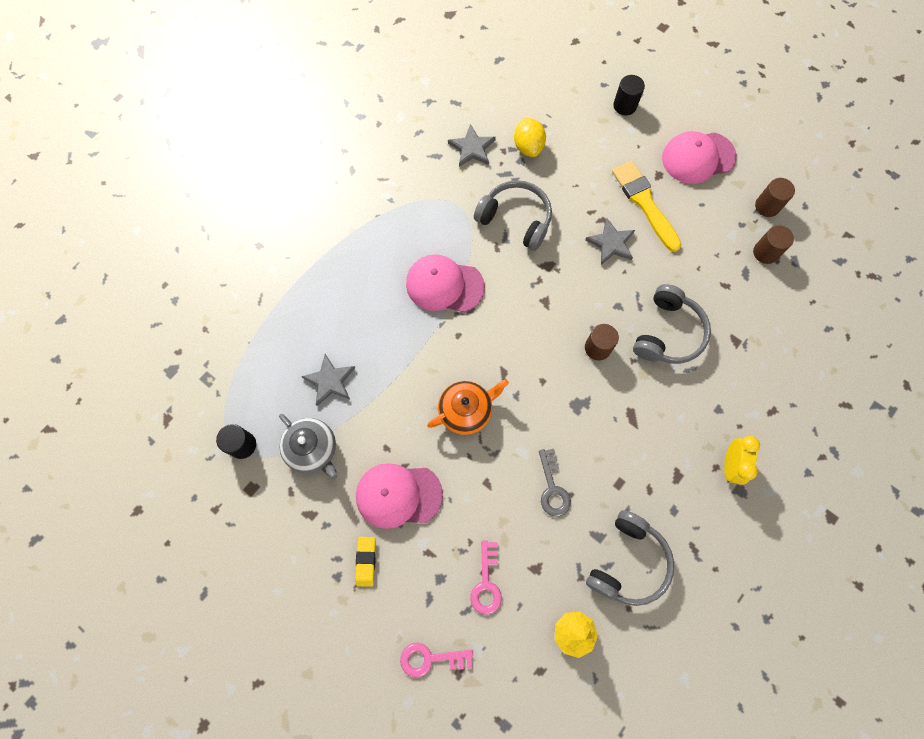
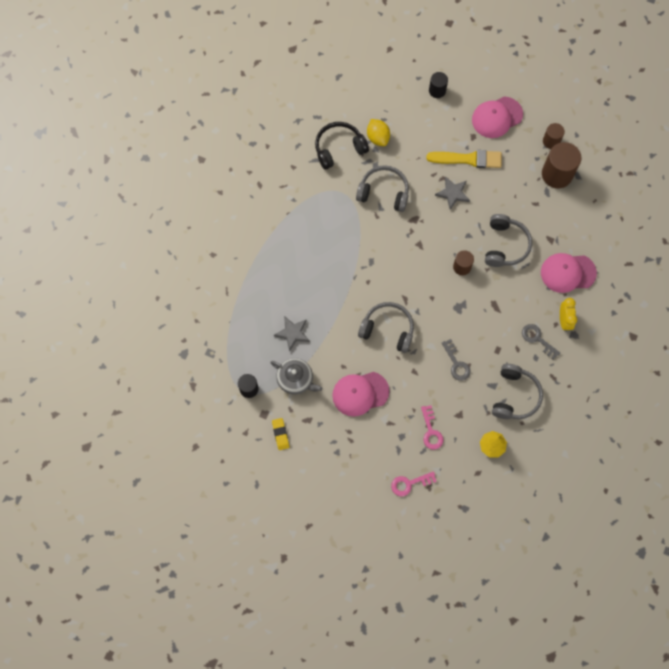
camera: 15 degrees left, 0 degrees up
(366, 561) = (352, 438): yellow eraser -> yellow eraser (280, 434)
(444, 285) = (349, 250): pink cap -> pink cap (568, 273)
(466, 410) = (388, 329): orange teapot -> grey headphones
(472, 148) = (339, 148): grey star -> black headphones
(644, 203) = (468, 159): yellow brush -> yellow brush turned 135 degrees clockwise
(683, 483) = (537, 339): none -> grey key
(765, 252) = (557, 174): brown cylinder -> brown cylinder, size x1.77

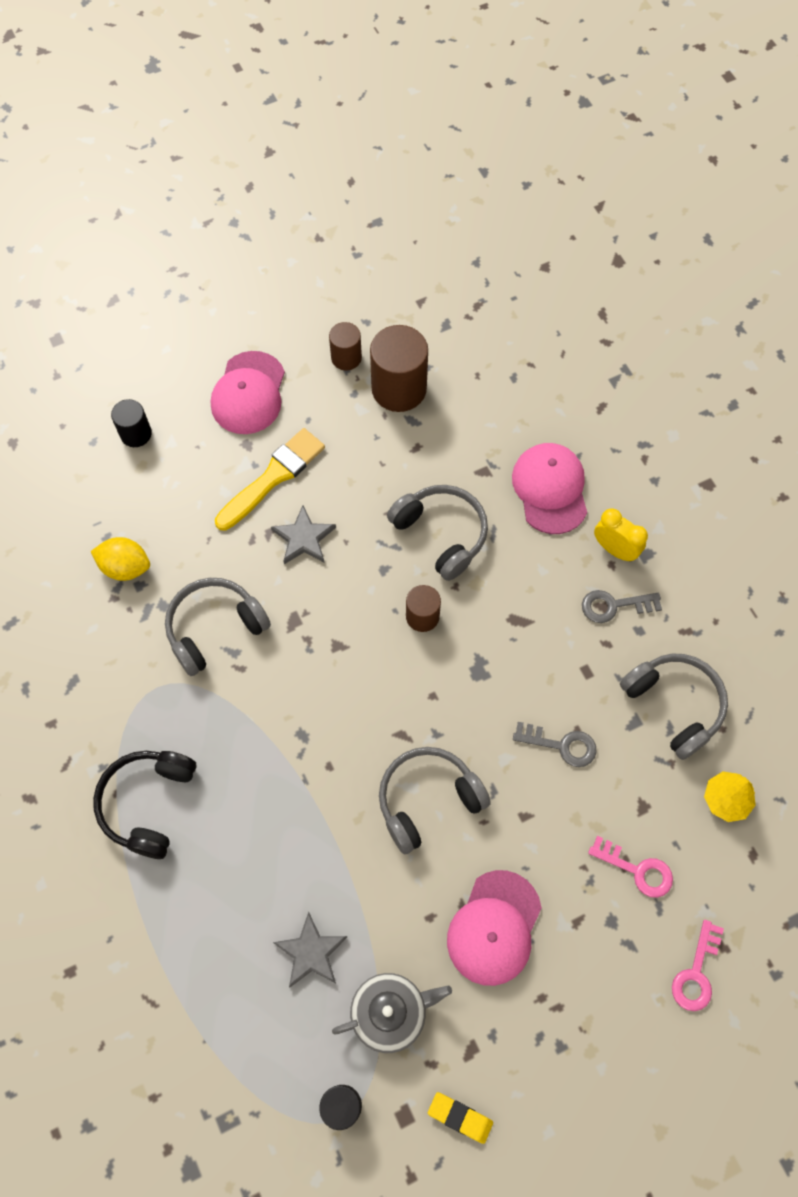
camera: 50 degrees left, 5 degrees down
(339, 148) = (88, 634): black headphones -> black headphones (147, 803)
(568, 273) = (550, 489): pink cap -> pink cap turned 135 degrees clockwise

